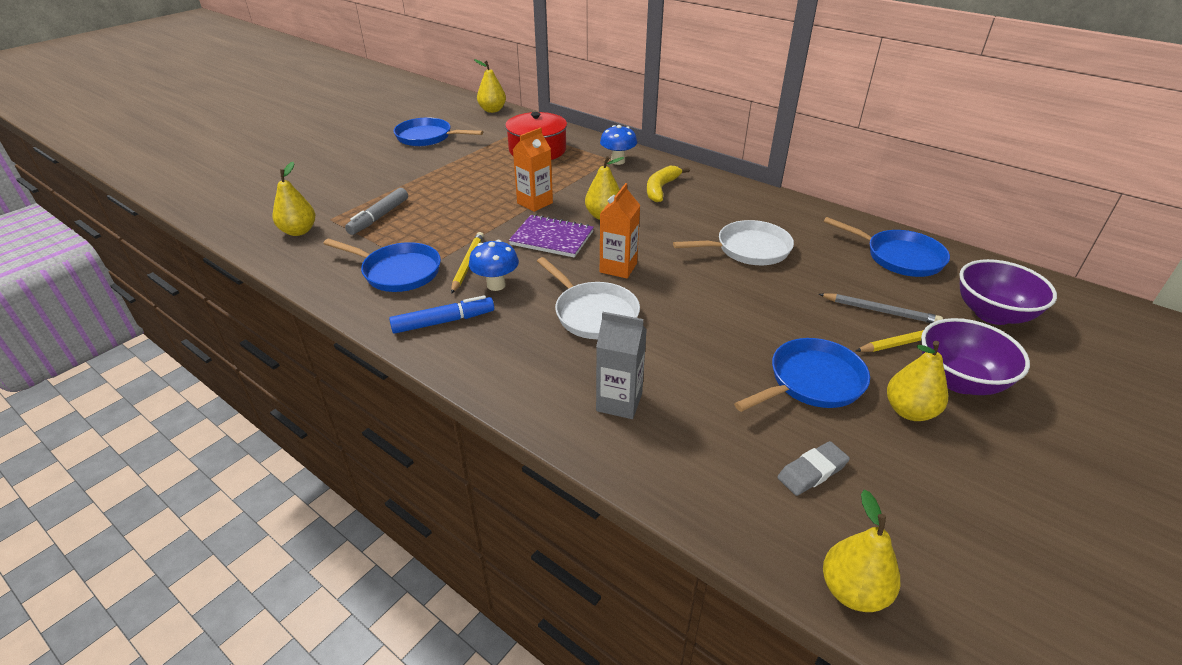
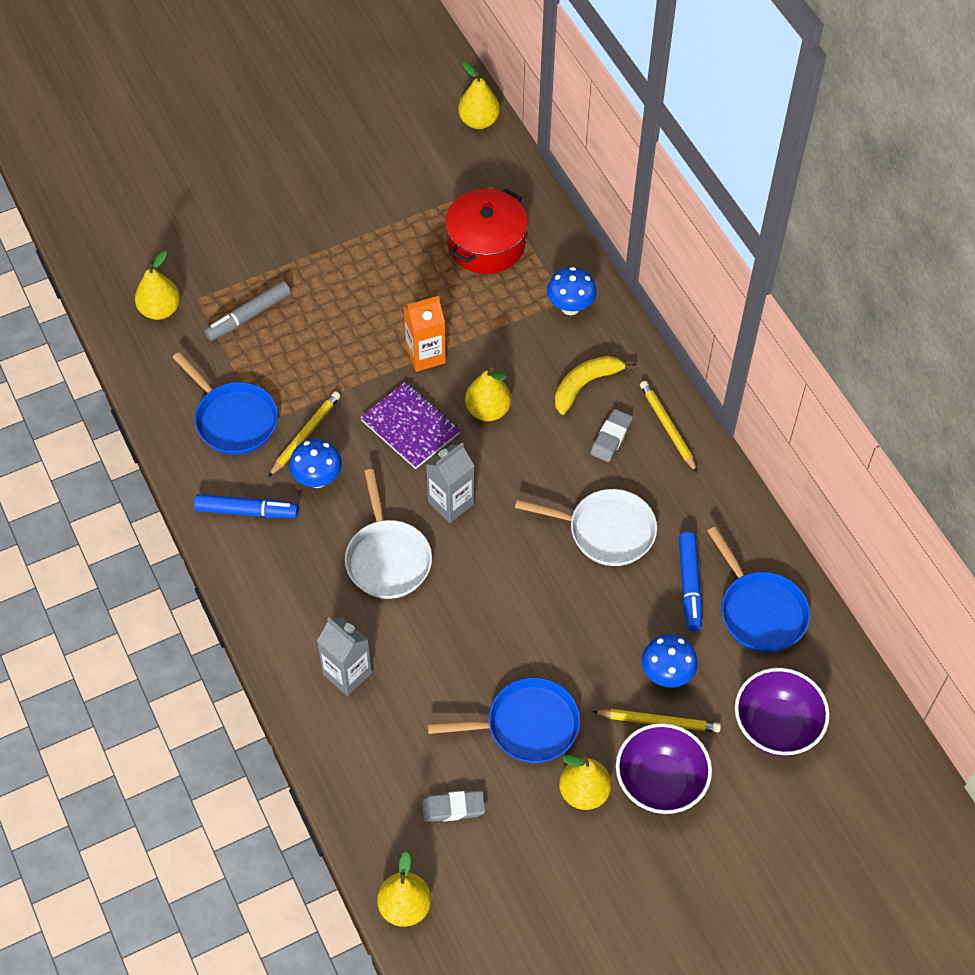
camera: 25 degrees right, 20 degrees up
(427, 137) = (367, 162): blue pan -> none
(618, 268) = (451, 503): orange carton -> grey carton
(703, 206) = (611, 438): none -> grey eraser
(735, 192) = (667, 427): none -> yellow pencil
(837, 258) = (689, 585): none -> blue marker
(880, 311) = (666, 674): grey pencil -> blue mushroom

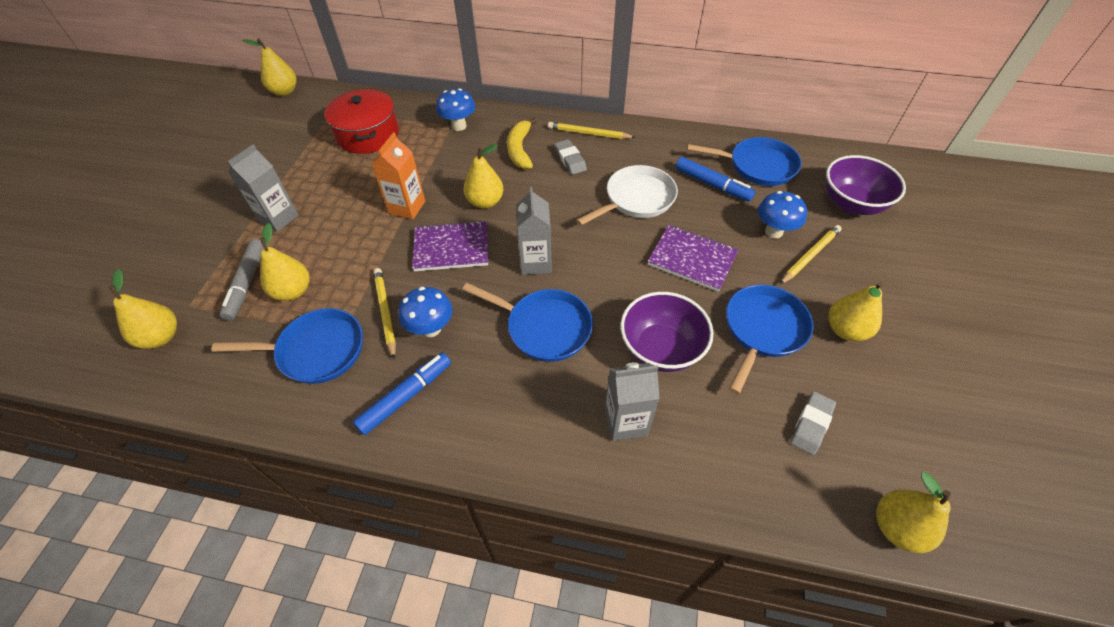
camera: 50 degrees left, 5 degrees down
(269, 354) = (293, 291): none -> yellow pear
(328, 273) = (279, 218): none -> grey carton
(387, 558) = (544, 327): white pan -> blue pan
(565, 624) = (692, 259): none -> purple notebook
(660, 783) = (862, 283): purple bowl -> purple bowl (660, 349)

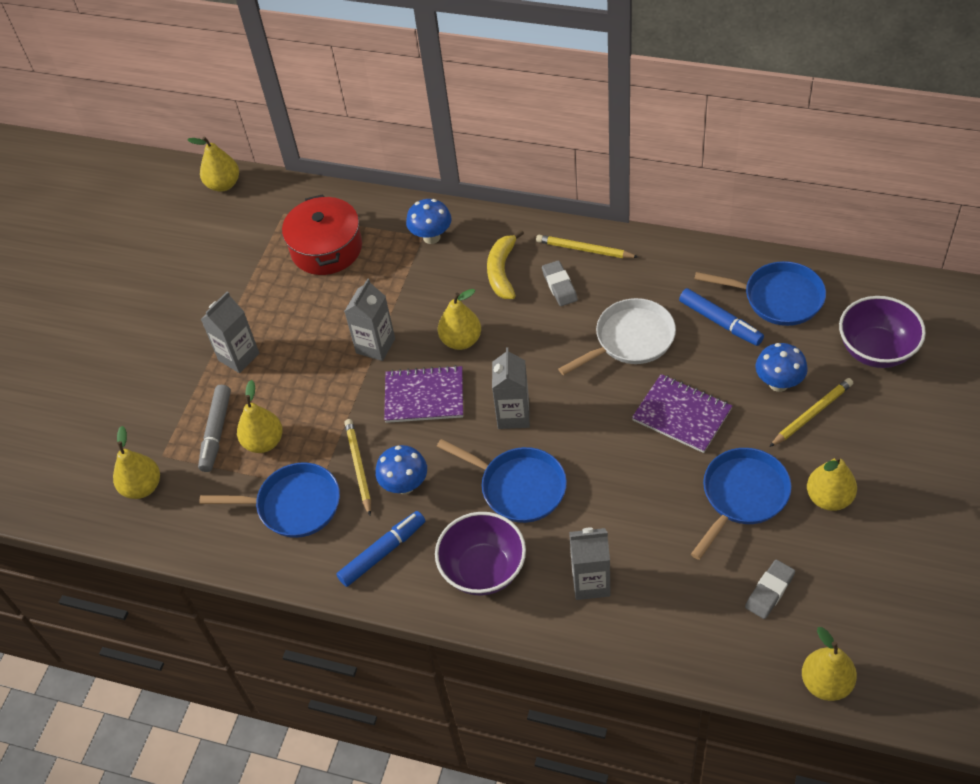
camera: 10 degrees right, 0 degrees up
(407, 207) = (375, 346): orange carton -> grey carton
(660, 349) = (634, 513): purple bowl -> purple bowl (483, 570)

